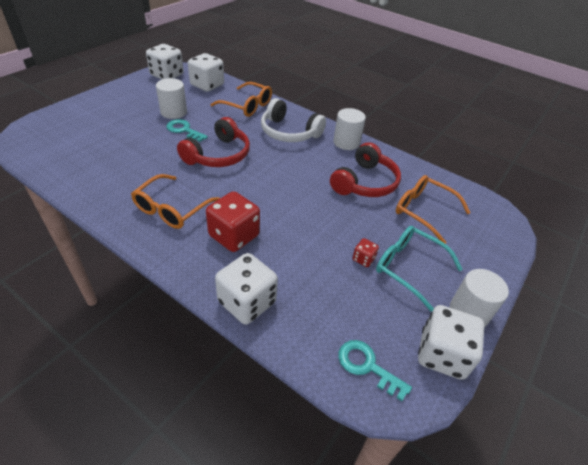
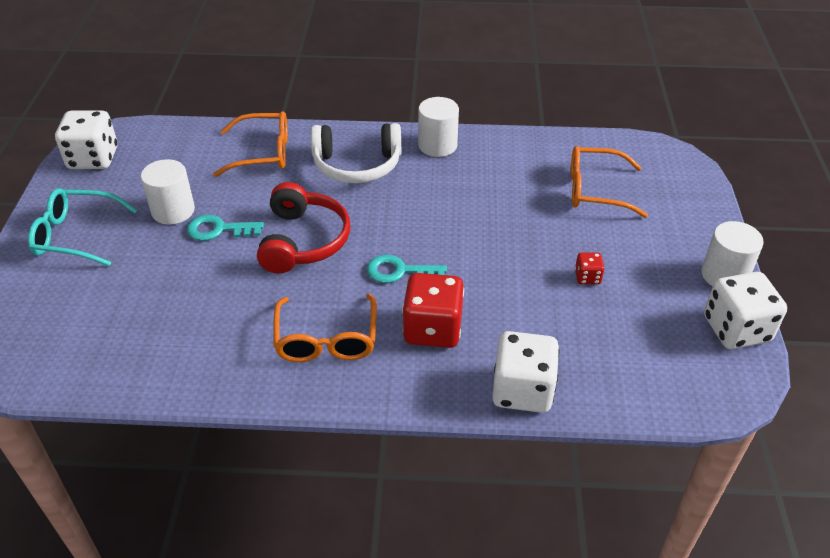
camera: 30 degrees left, 0 degrees up
(207, 85) = (172, 147): white dice -> none
(365, 182) = (507, 187): red headphones -> none
(367, 366) = (687, 380): turquoise key -> turquoise key (399, 271)
(409, 268) = (637, 261): turquoise glasses -> turquoise glasses (76, 235)

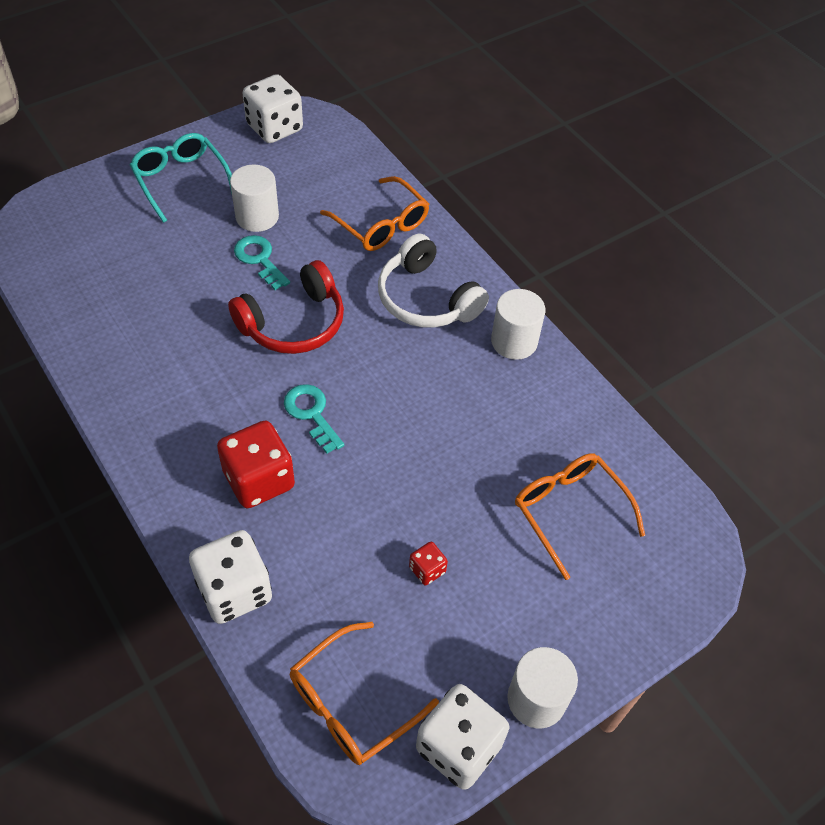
camera: 50 degrees right, 10 degrees up
(326, 339) = (190, 411): orange glasses -> orange glasses (351, 703)

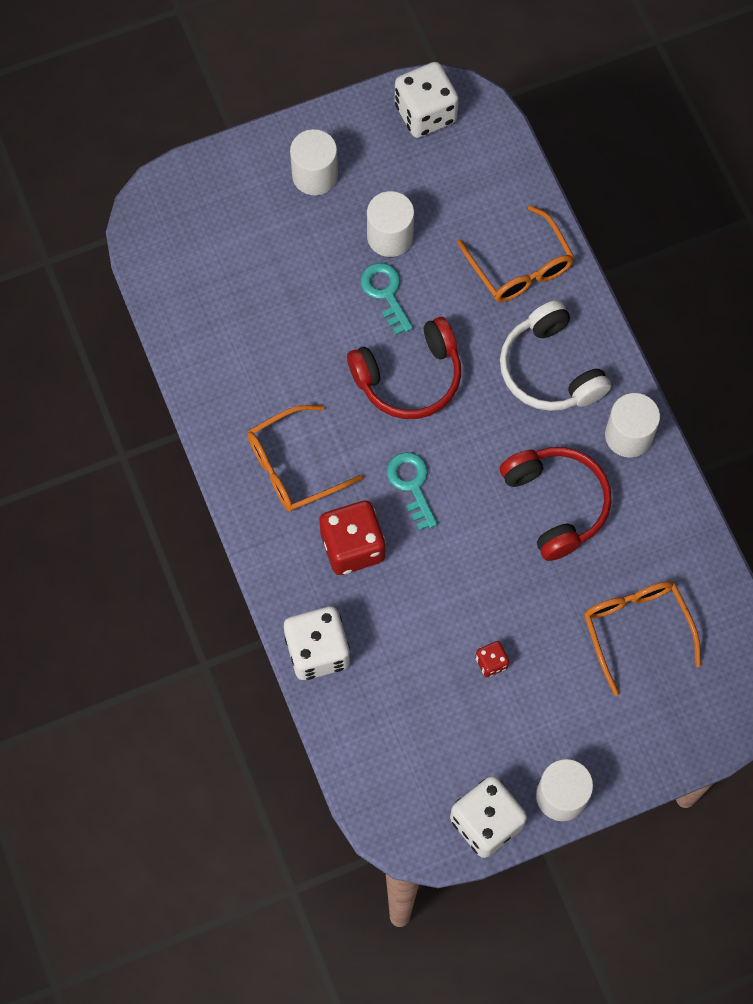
camera: 15 degrees right, 15 degrees up
(181, 180) = (315, 175): turquoise glasses -> white cylinder
(351, 703) = (403, 769): orange glasses -> orange glasses (293, 466)
(460, 409) = (556, 504): none -> red headphones

